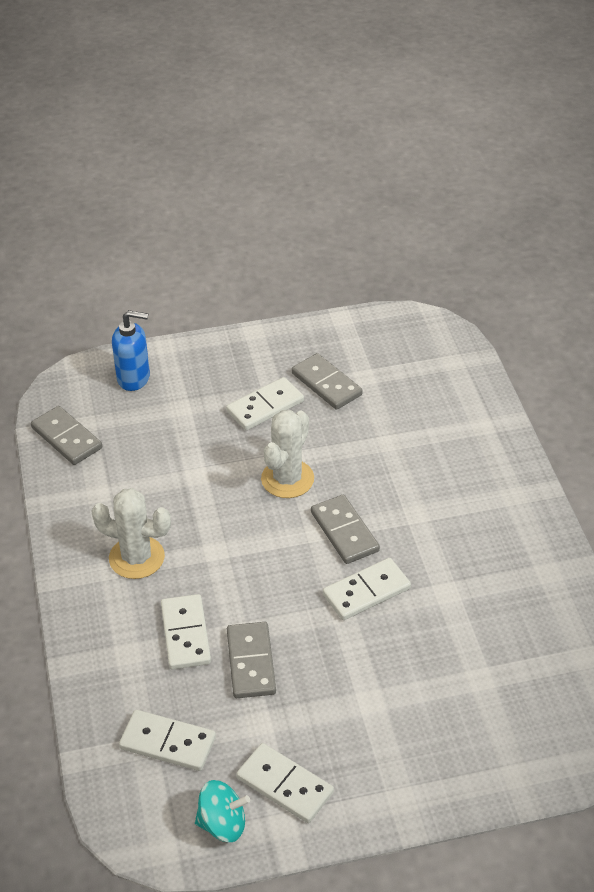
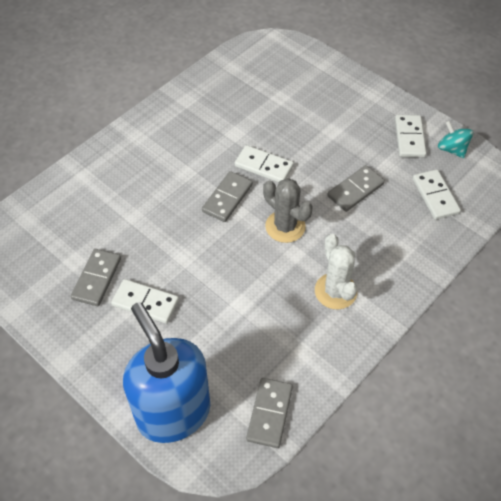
camera: 125 degrees left, 10 degrees up
(134, 378) = (173, 412): blue soap dispenser -> blue soap dispenser, size x1.96
(185, 634) = (365, 230): white domino -> none
(258, 562) = (285, 226): none -> grey cactus
(287, 479) = (206, 250): white cactus -> none

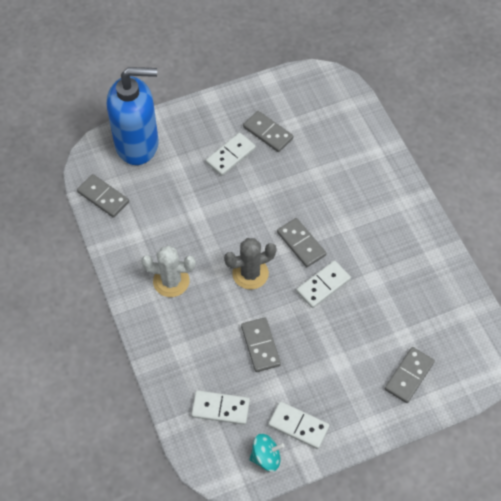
camera: 115 degrees right, 5 degrees up
(314, 84) = (409, 376): none -> grey domino

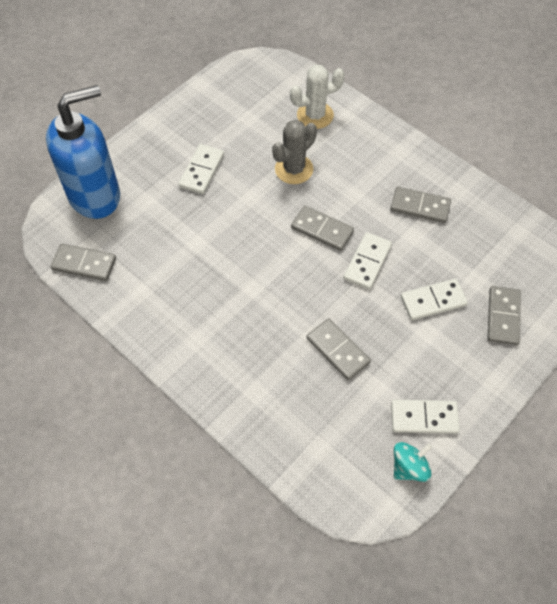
camera: 25 degrees left, 0 degrees up
(171, 281) = (206, 322): white cactus -> white cactus (315, 115)
(220, 408) = (332, 436): white domino -> white domino (433, 301)
(250, 273) = (286, 280): grey cactus -> grey cactus (294, 169)
(268, 133) = (228, 135): grey domino -> grey domino (420, 207)

